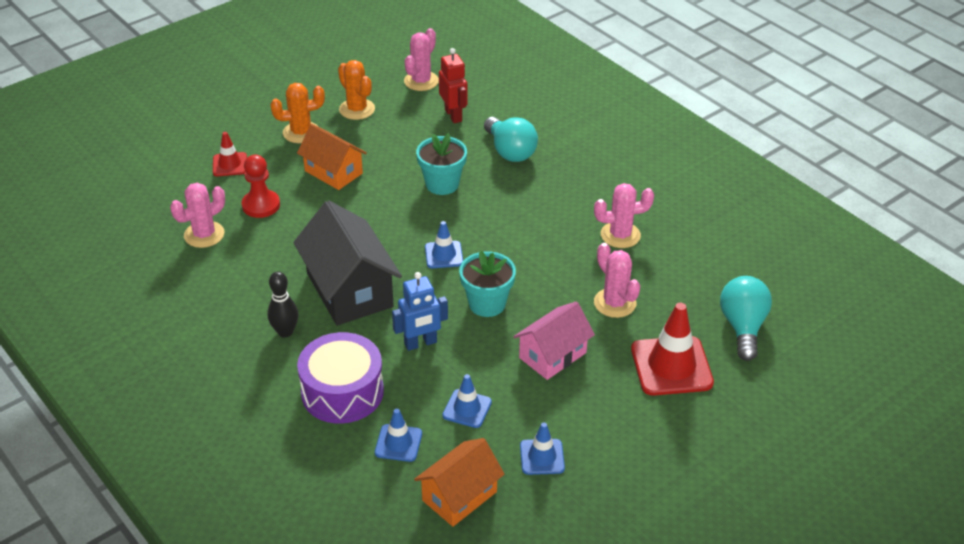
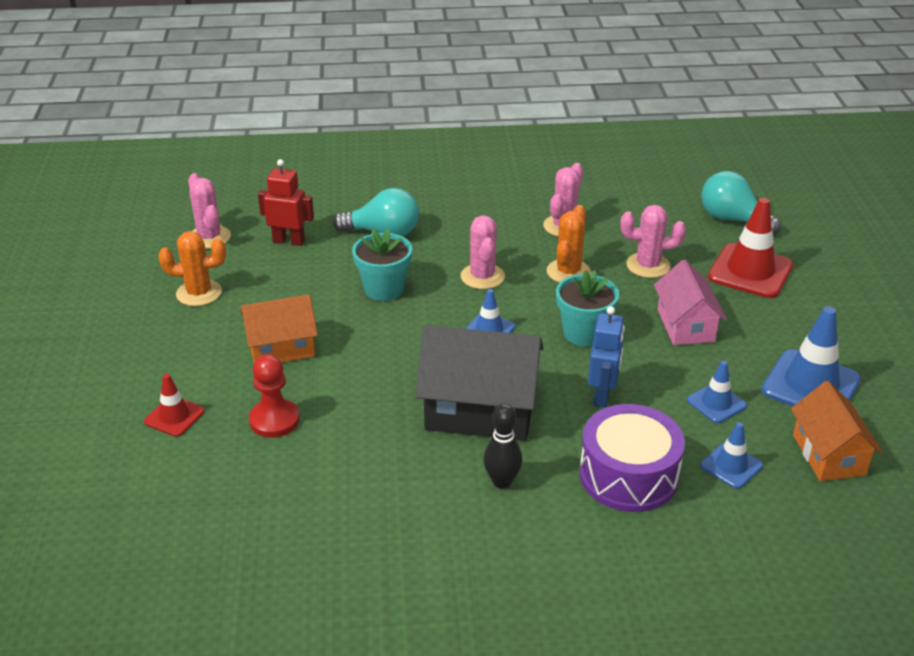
camera: 55 degrees left, 5 degrees down
(204, 235) = (275, 483): pink cactus -> pink cactus (482, 276)
(301, 132) = (186, 344): orange cactus -> orange cactus (568, 272)
(542, 457) = (810, 385): blue traffic cone -> blue traffic cone, size x1.81

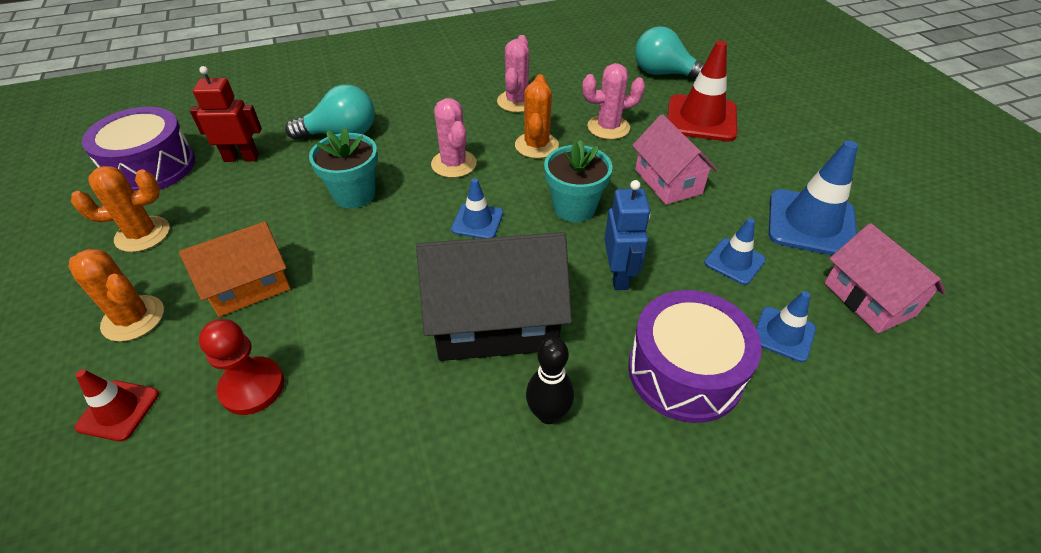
camera: 15 degrees left, 10 degrees up
(188, 356) = (133, 318): none -> orange cactus
(209, 237) = (151, 167): pink cactus -> purple drum
(828, 455) = (868, 299): orange house -> pink house

